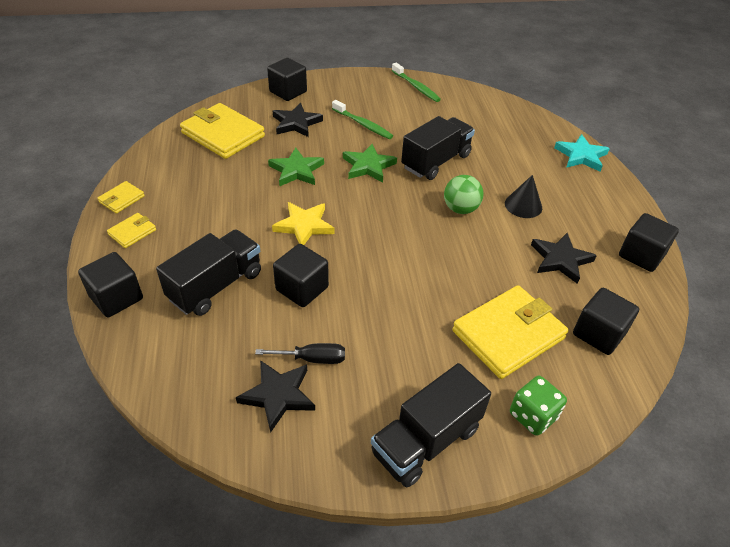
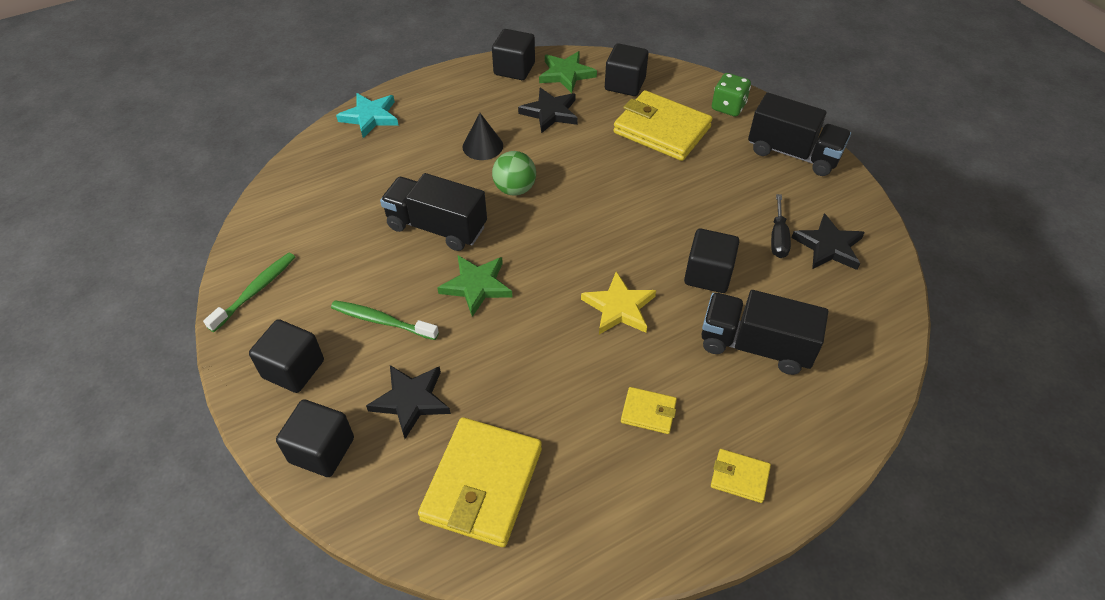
camera: 110 degrees left, 5 degrees up
(116, 298) = (835, 428): black cube -> black cube (293, 369)
(121, 199) = (693, 533): yellow wallet -> yellow wallet (648, 412)
(296, 170) = (523, 355): green star -> green star (566, 74)
(312, 359) = (778, 238): black screwdriver -> black screwdriver turned 150 degrees counterclockwise
(363, 124) = (382, 321): green toothbrush -> green toothbrush turned 90 degrees counterclockwise

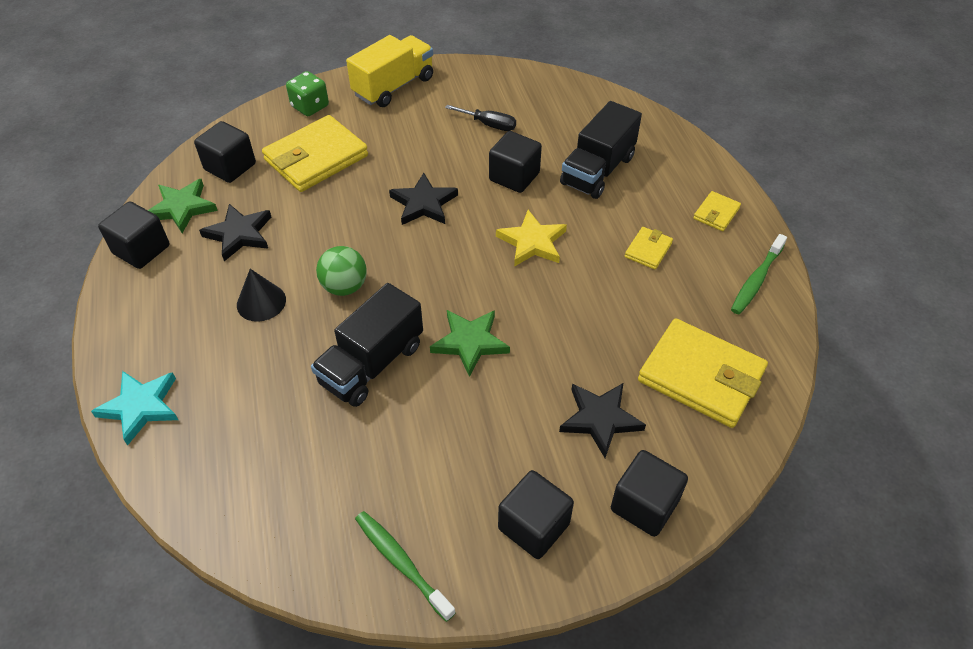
camera: 75 degrees left, 0 degrees up
(382, 321) = (491, 432): green toothbrush -> green toothbrush (756, 280)
(793, 153) = (393, 87): black truck -> yellow truck
(828, 246) = (509, 100): black star -> black star (423, 203)

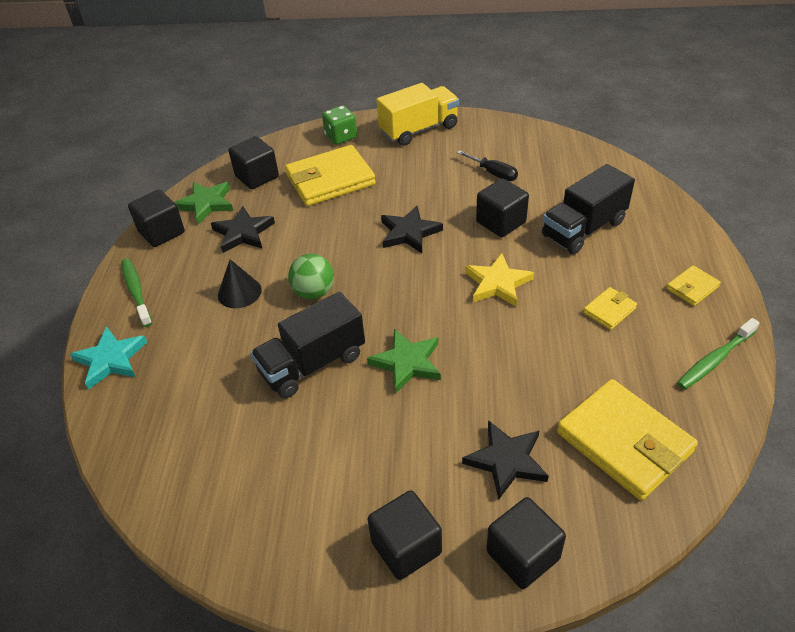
camera: 20 degrees right, 5 degrees down
(402, 563) = (272, 550): green toothbrush -> green toothbrush (136, 292)

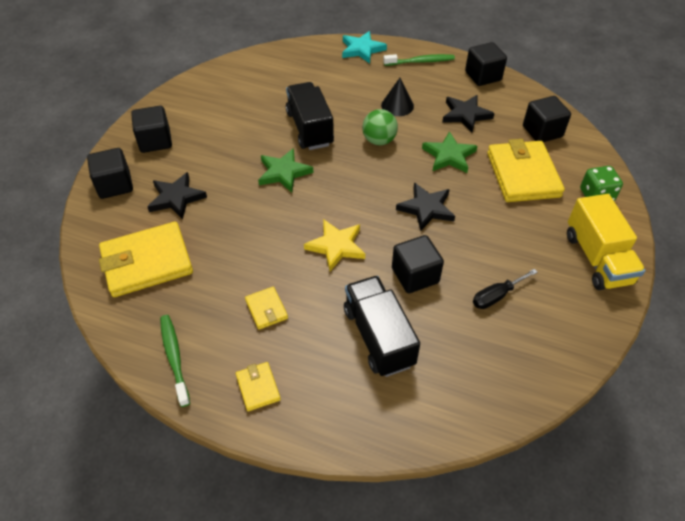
camera: 105 degrees right, 5 degrees up
(206, 204) = (511, 100): green star -> green star (449, 156)

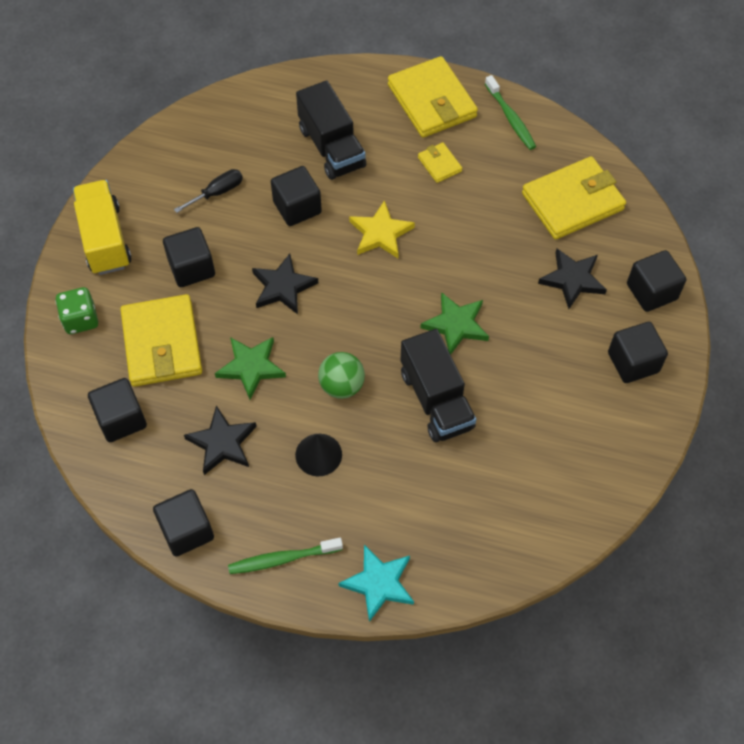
camera: 175 degrees right, 10 degrees up
(258, 387) = (432, 101): yellow wallet -> yellow wallet, size x2.14
(509, 228) = (191, 268): none -> black cube

